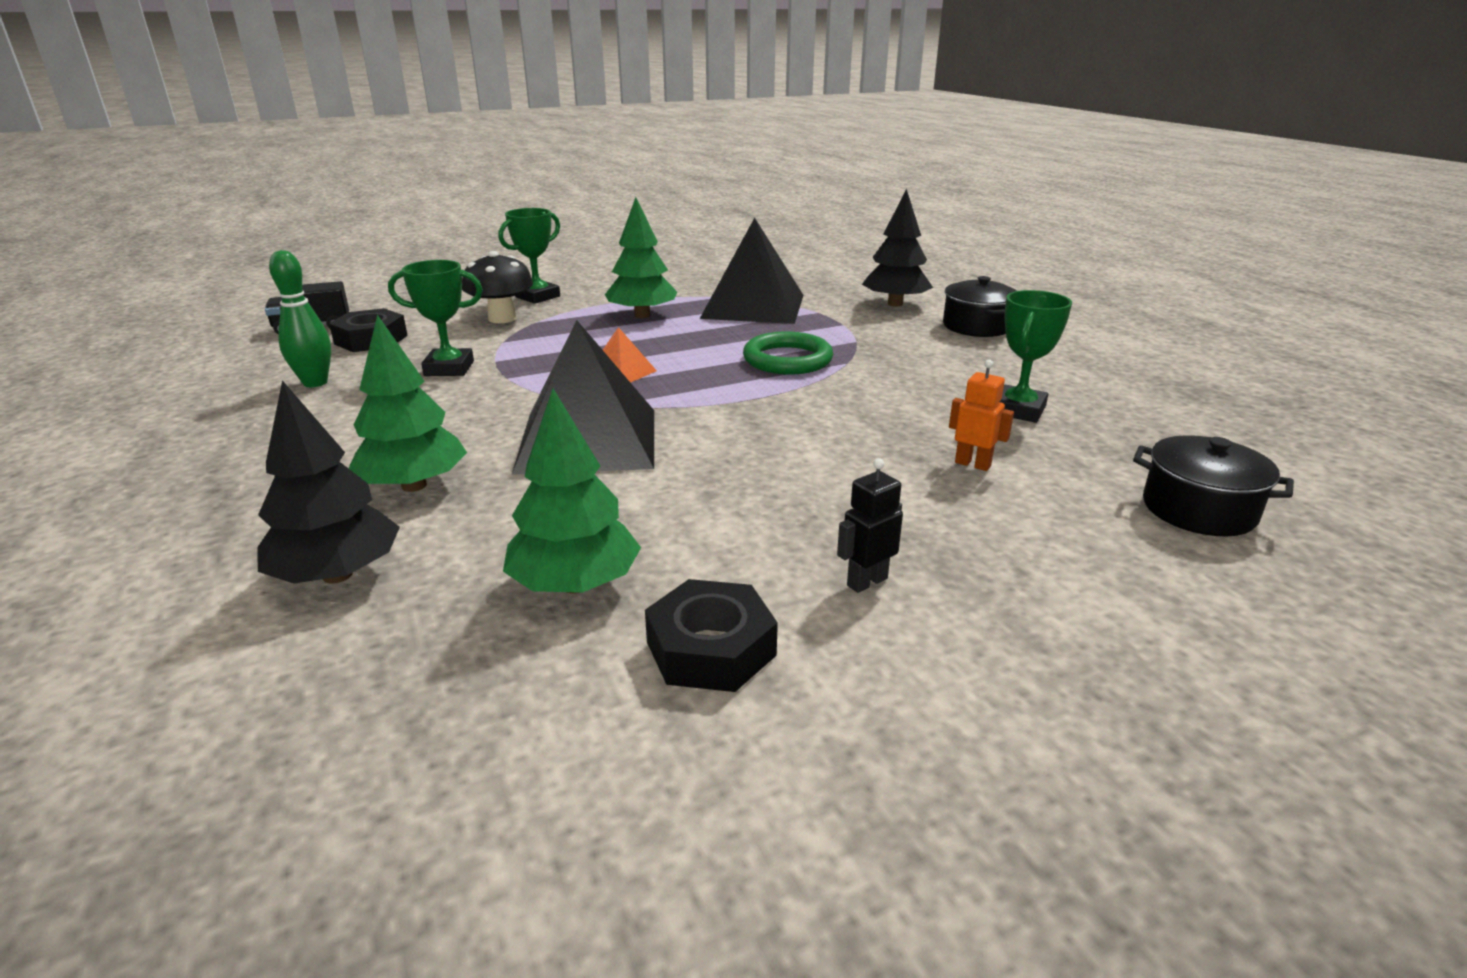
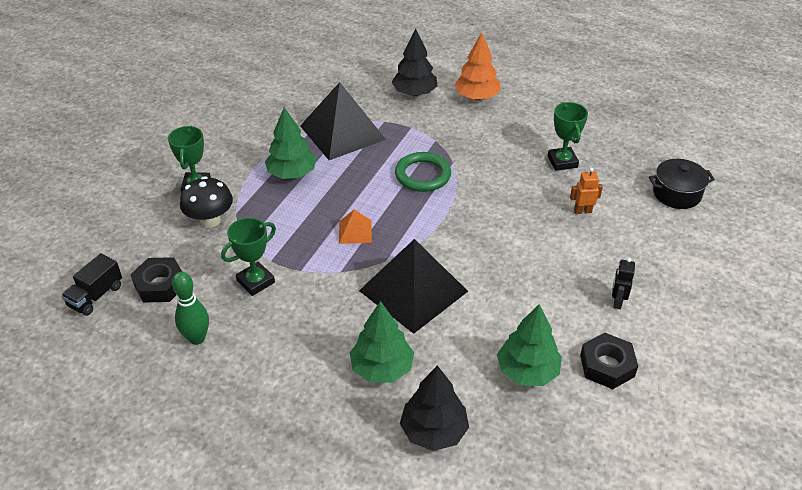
camera: 40 degrees left, 15 degrees up
(977, 326) = (477, 97): black pot -> orange tree

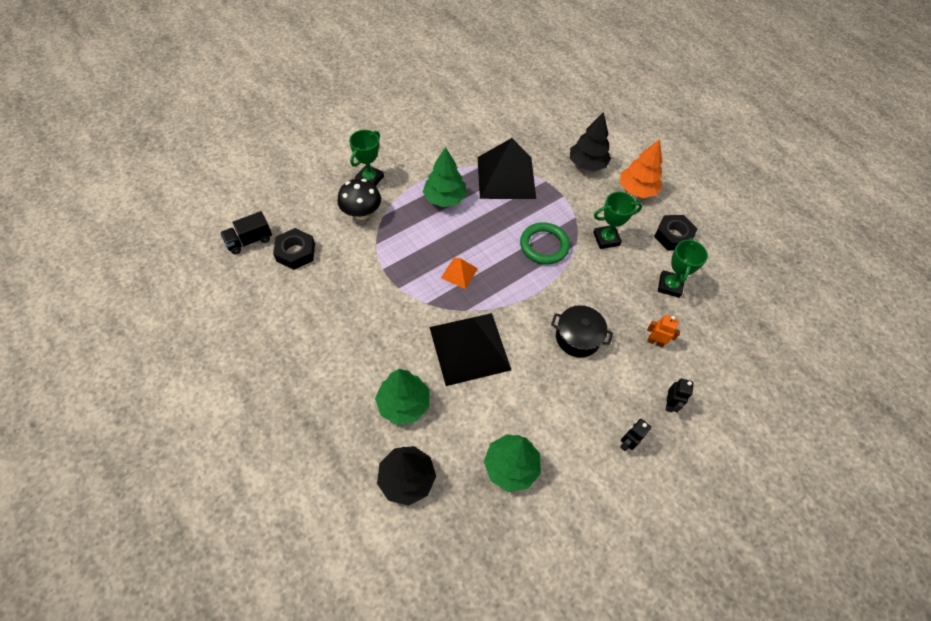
camera: 25 degrees right, 15 degrees up
(197, 338) = (293, 310): green bowling pin -> none
(255, 281) = (361, 282): green trophy -> green trophy (606, 239)
(607, 365) = (578, 497): black nut -> black nut (673, 236)
(630, 254) = (669, 404): none -> black robot
(676, 194) = (752, 365): black pot -> black pot (577, 337)

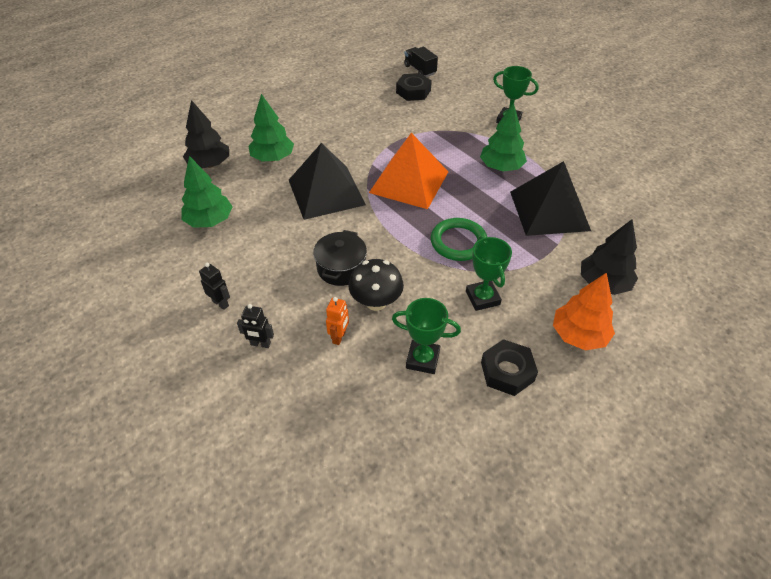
camera: 90 degrees right, 10 degrees down
(361, 213) = (465, 119): black mushroom -> black mushroom (376, 302)
(459, 273) = (409, 182): orange pyramid -> orange pyramid, size x2.23

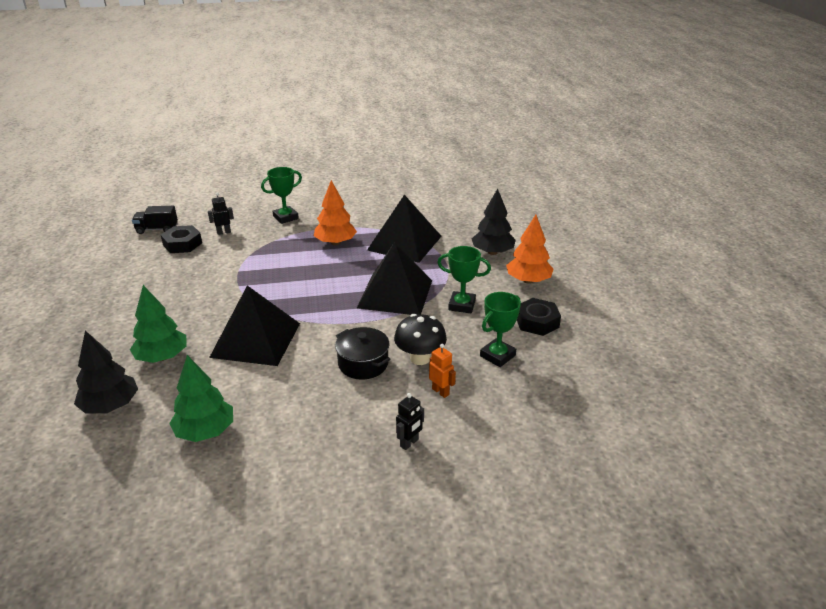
camera: 60 degrees left, 15 degrees down
(220, 303) = (334, 456): black robot -> black robot (224, 232)
(409, 182) = (298, 290): orange pyramid -> none
(458, 242) = (395, 294): green ring -> black pyramid
(501, 167) = (335, 243): green tree -> orange tree

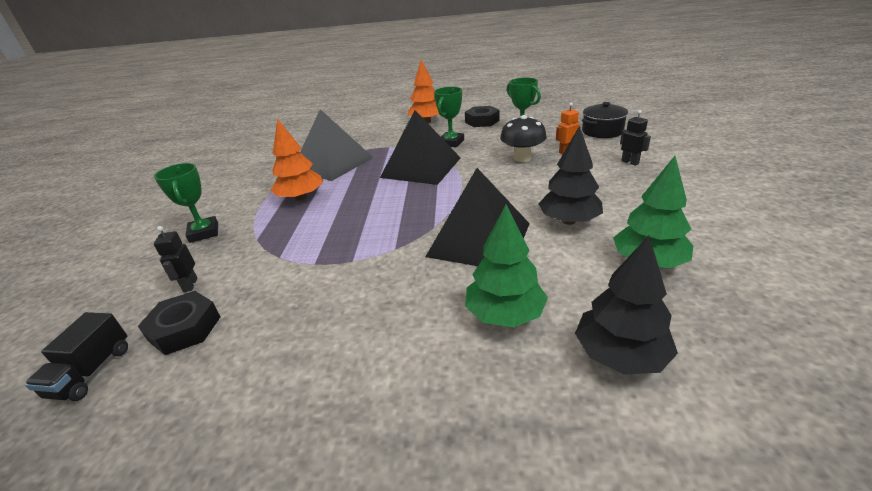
camera: 75 degrees left, 0 degrees up
(363, 364) = (528, 180): black pot -> black pot (602, 131)
(492, 252) = (377, 131): black tree -> black tree (568, 221)

